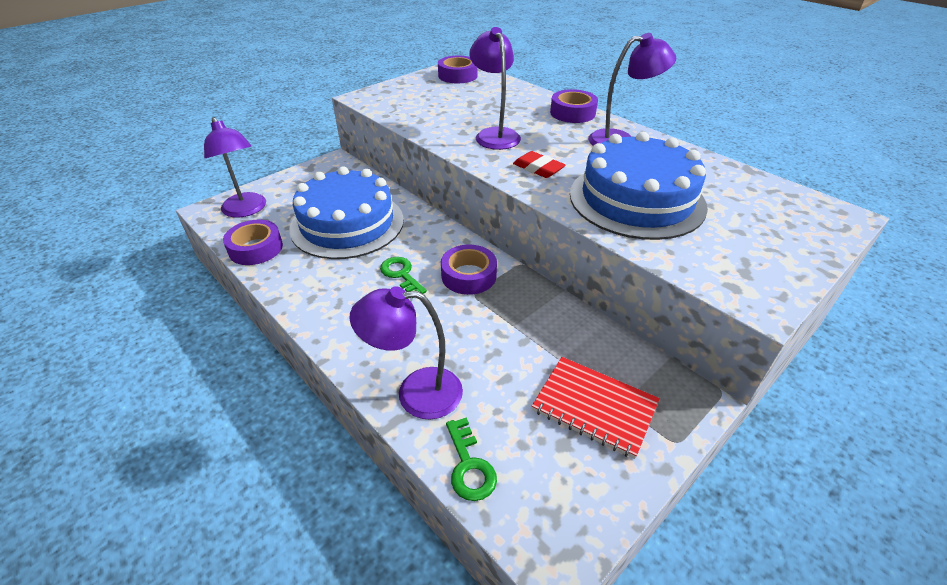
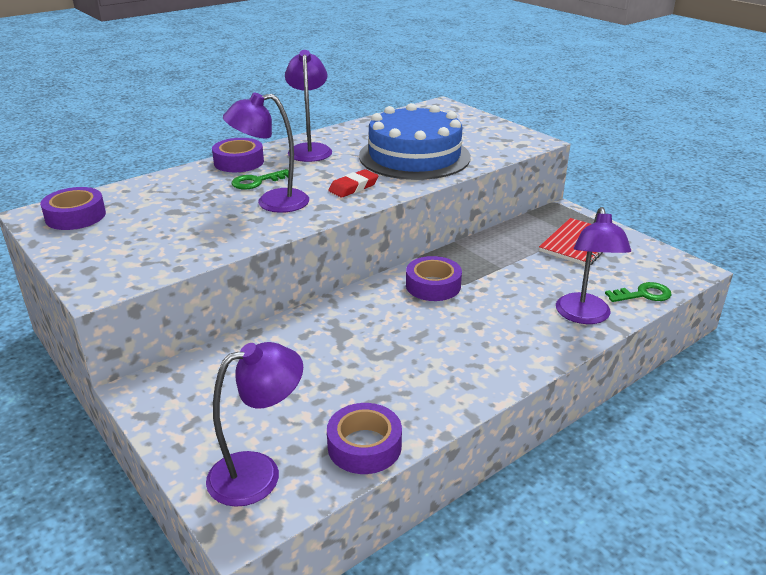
camera: 85 degrees left, 10 degrees down
(347, 224) = (323, 367): blue cake -> none
(401, 275) = (429, 325): green key -> green key (257, 181)

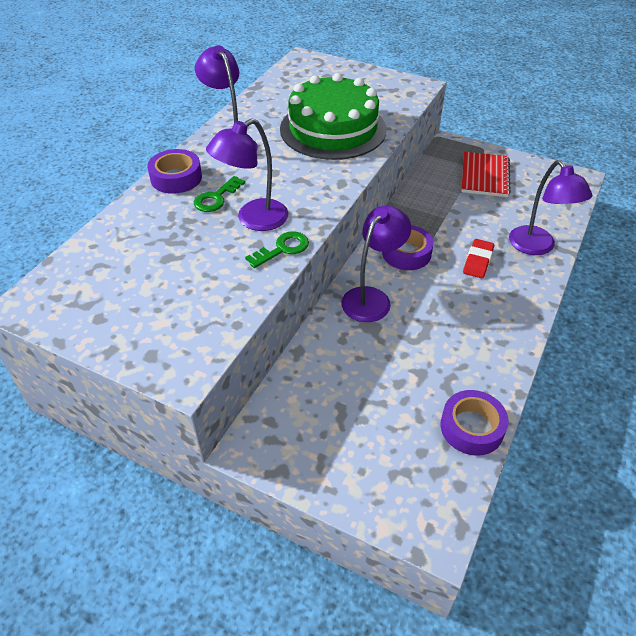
camera: 25 degrees left, 15 degrees up
(75, 216) = (72, 294): purple tape -> none
(258, 473) = (413, 485): purple lamp -> purple lamp (372, 298)
(353, 187) = (311, 180): red eraser -> red eraser (478, 261)
(414, 156) = (333, 129): blue cake -> green cake
(643, 294) = (562, 213): green key -> green key (282, 249)

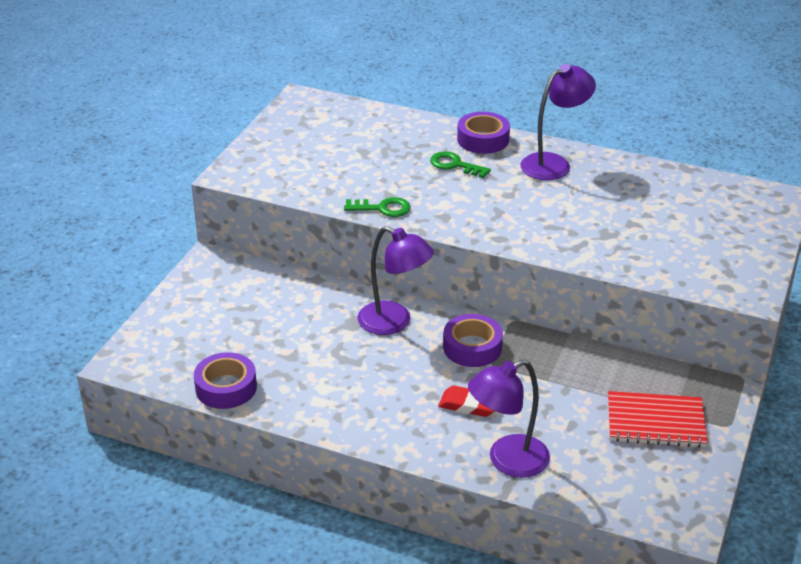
camera: 85 degrees right, 10 degrees down
(253, 220) = (424, 189): purple lamp -> none
(282, 249) = (382, 208): green key -> green key turned 45 degrees counterclockwise
(333, 129) = (608, 228): green cake -> none

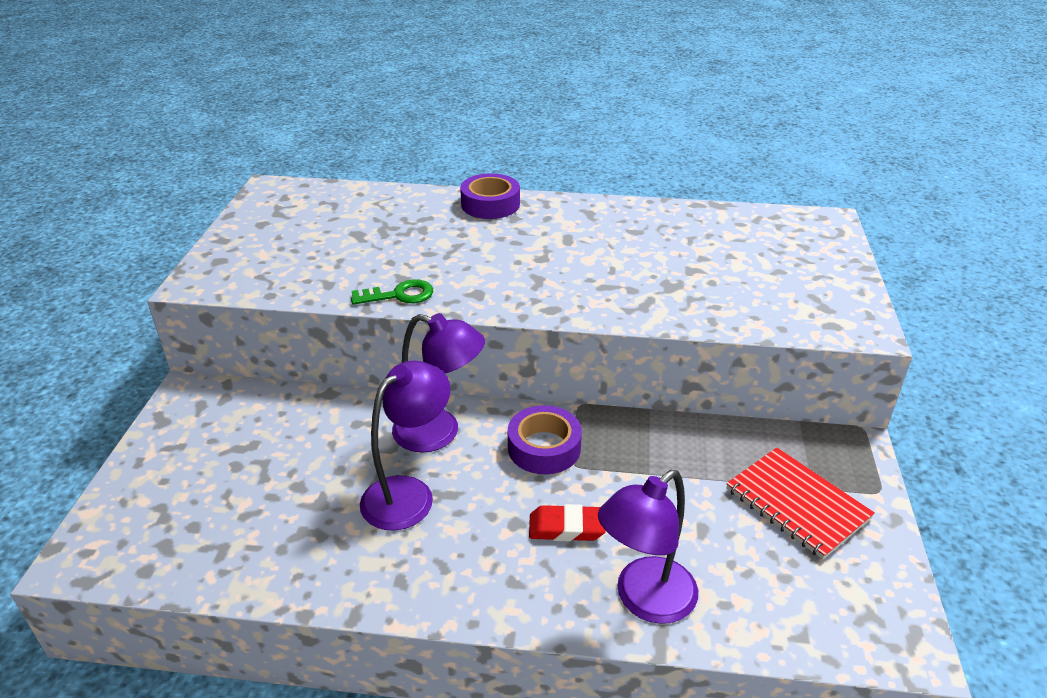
camera: 15 degrees left, 0 degrees up
(226, 387) = (236, 568): purple tape -> none
(455, 165) = (469, 235): green key -> none
(553, 163) = (577, 218): purple lamp -> purple lamp (408, 493)
(655, 422) = (797, 504): red notebook -> red notebook turned 60 degrees clockwise

